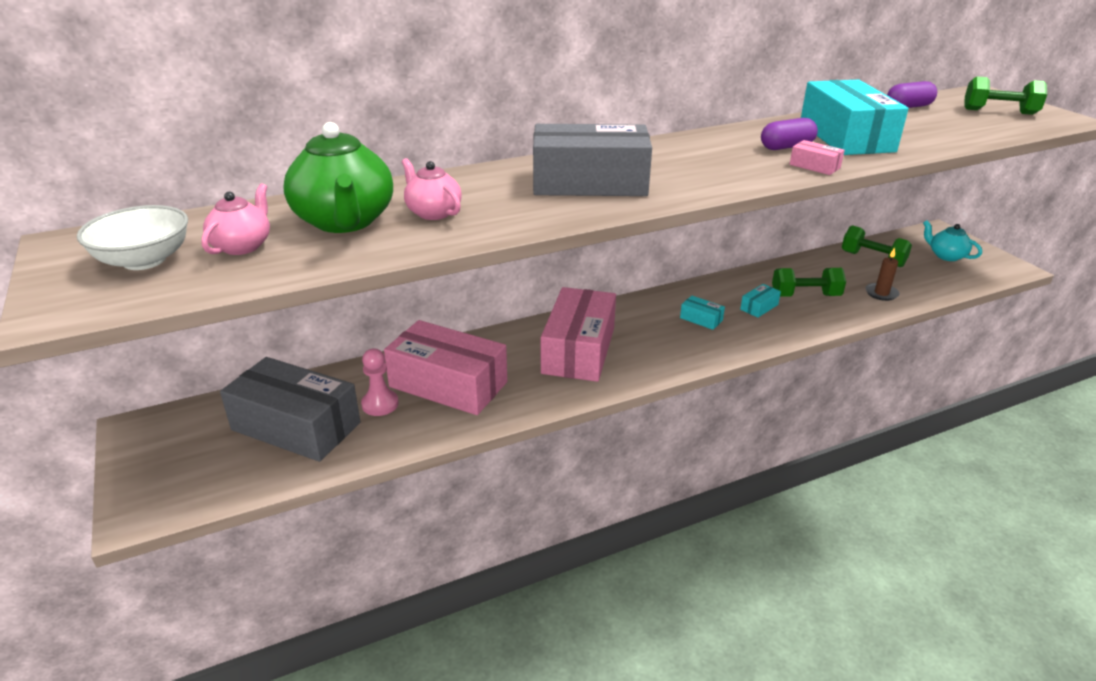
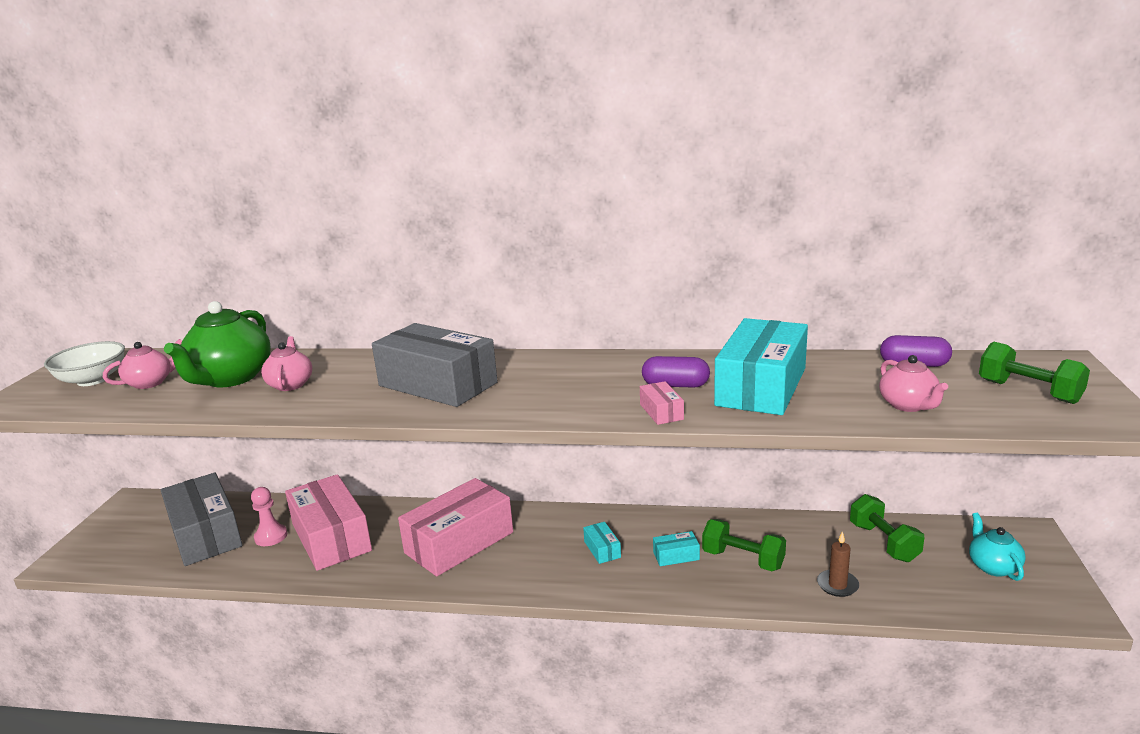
camera: 35 degrees right, 10 degrees down
(954, 131) = (908, 405): none -> pink teapot

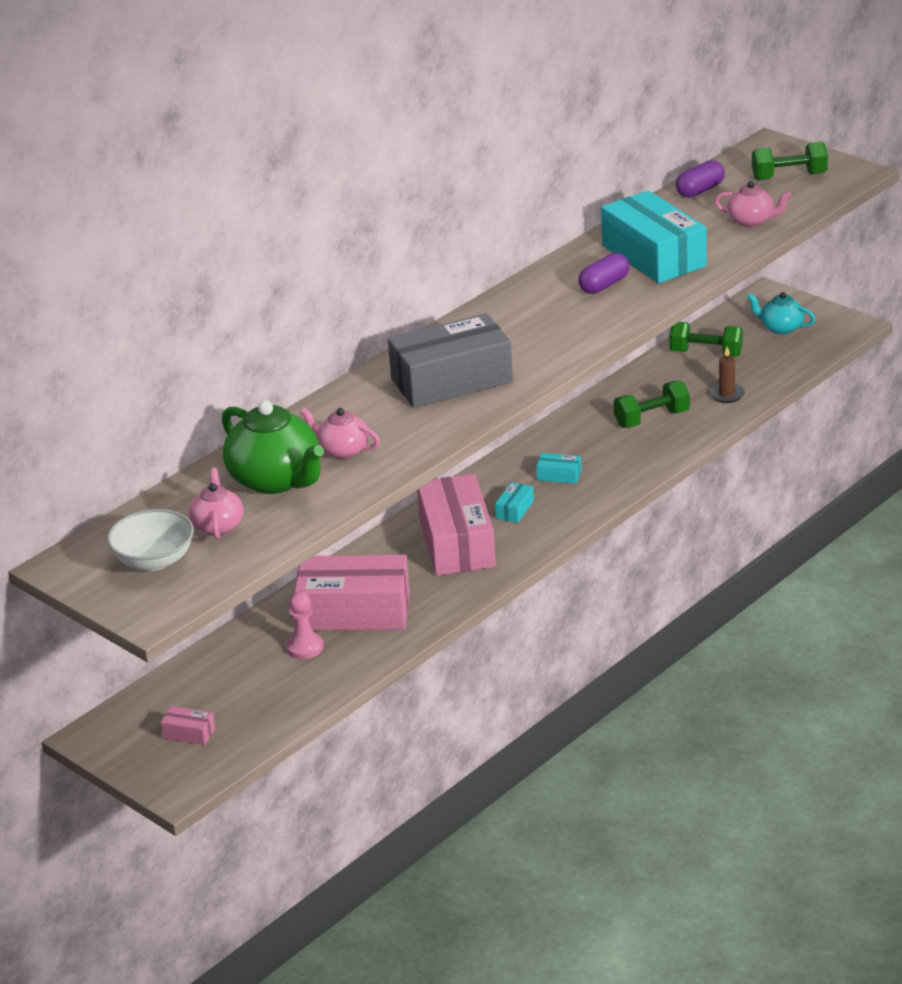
camera: 55 degrees left, 10 degrees up
(205, 534) = (244, 688): grey box -> none
(661, 412) = (639, 305): pink box -> pink box (189, 733)
(676, 556) = (611, 445): turquoise box -> turquoise box (515, 510)

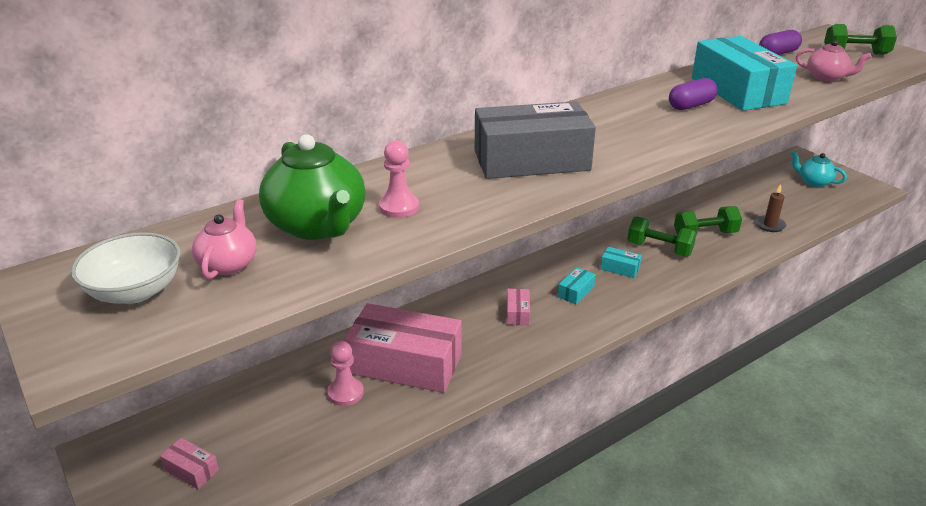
camera: 10 degrees right, 0 degrees up
(342, 450) = (399, 207): pink teapot -> pink pawn
(456, 543) = (517, 313): pink box -> pink box, size x0.41
(706, 353) = (752, 191): green dumbbell -> green dumbbell (659, 249)

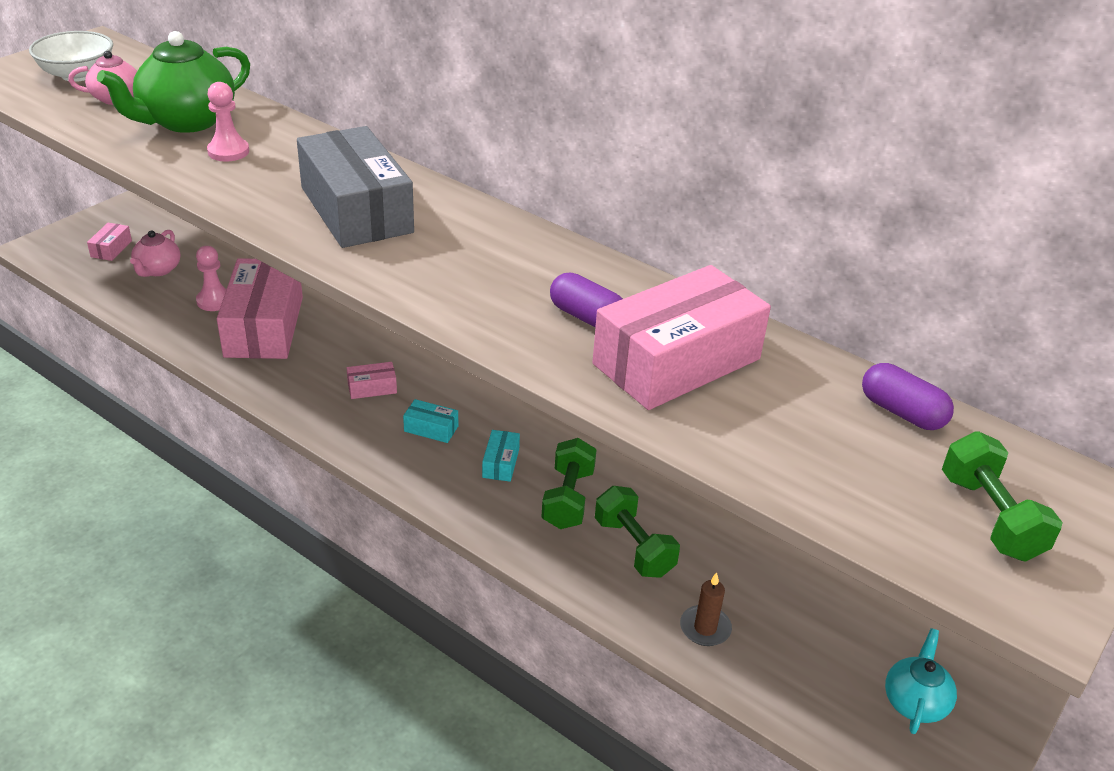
camera: 70 degrees right, 5 degrees up
(737, 90) = (676, 361): turquoise box -> pink box
(827, 77) = (810, 465): pink teapot -> pink teapot (158, 270)

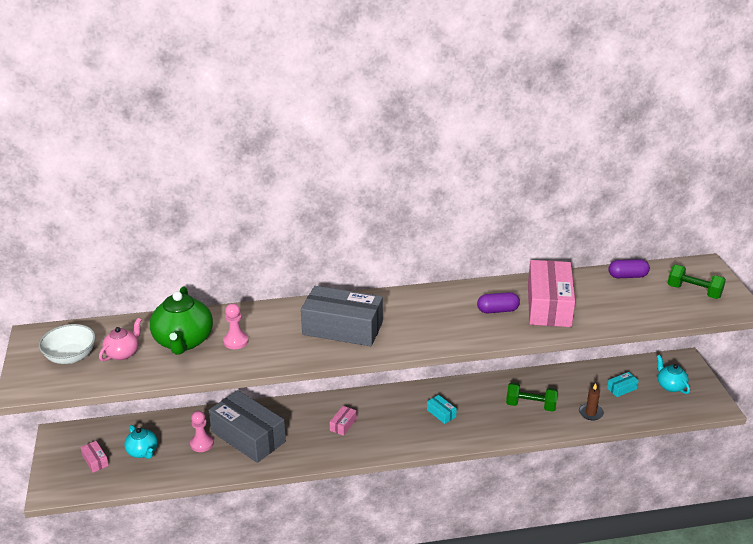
camera: 45 degrees left, 5 degrees down
(158, 270) = (143, 452): pink teapot -> turquoise teapot
(264, 326) = (248, 436): pink box -> grey box
(431, 429) = (394, 422): turquoise box -> turquoise box (622, 388)
(568, 499) = (484, 407): green dumbbell -> none

